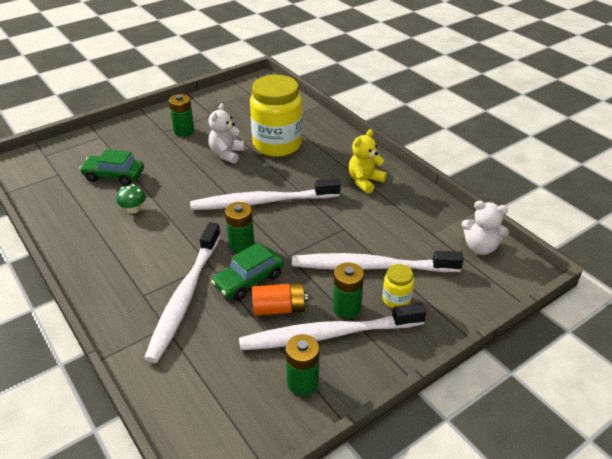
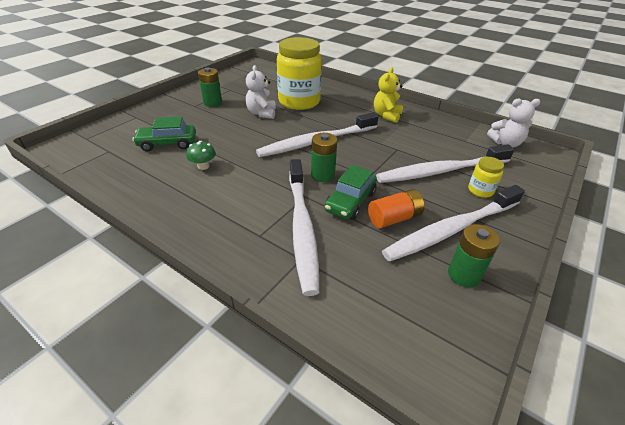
camera: 20 degrees left, 0 degrees up
(346, 307) = (448, 205): green battery -> none

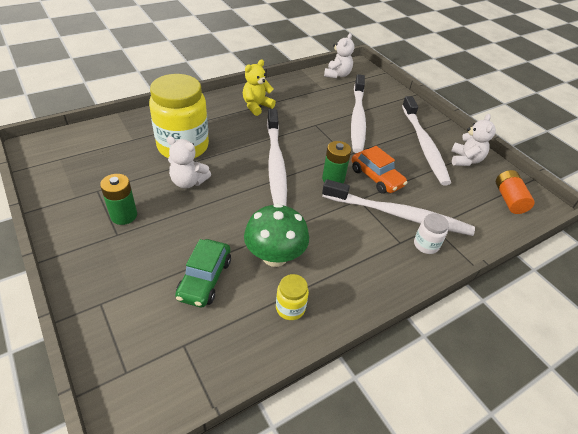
camera: 70 degrees left, 5 degrees up
(203, 166) = (275, 256): green mushroom -> green mushroom, size x1.94
(266, 256) = (426, 245): none -> white jar
(350, 202) = (376, 177): green car -> orange car
(386, 115) = (256, 106): yellow teddy bear -> yellow teddy bear turned 90 degrees clockwise
(394, 218) = (404, 164): orange battery -> orange battery (509, 199)
(464, 275) = (465, 160): green battery -> white teddy bear
(480, 190) = (388, 114): yellow jar -> yellow jar (290, 308)

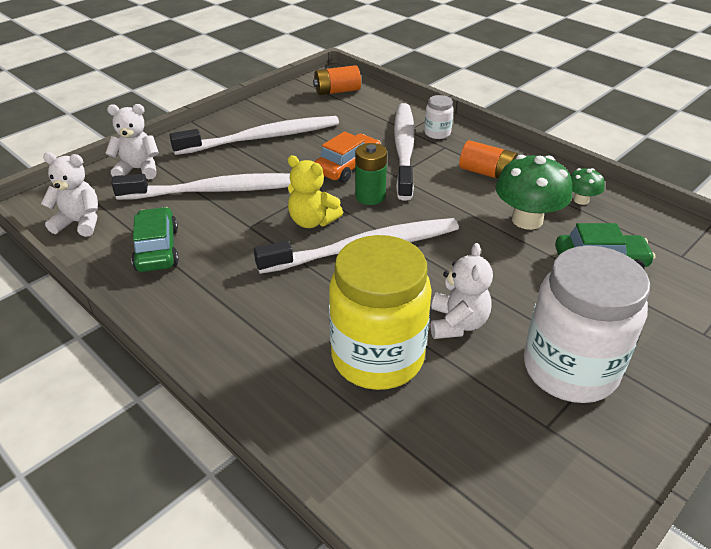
camera: 100 degrees left, 5 degrees down
(124, 215) = (570, 369): green battery -> white jar
(256, 106) = (217, 297): yellow teddy bear -> yellow teddy bear (312, 221)
(290, 308) = (581, 200): yellow jar -> green mushroom
(305, 94) = (157, 249): none -> green car
(351, 256) = (487, 173): none -> orange battery
(465, 160) = (280, 112): white teddy bear -> white teddy bear (138, 169)

